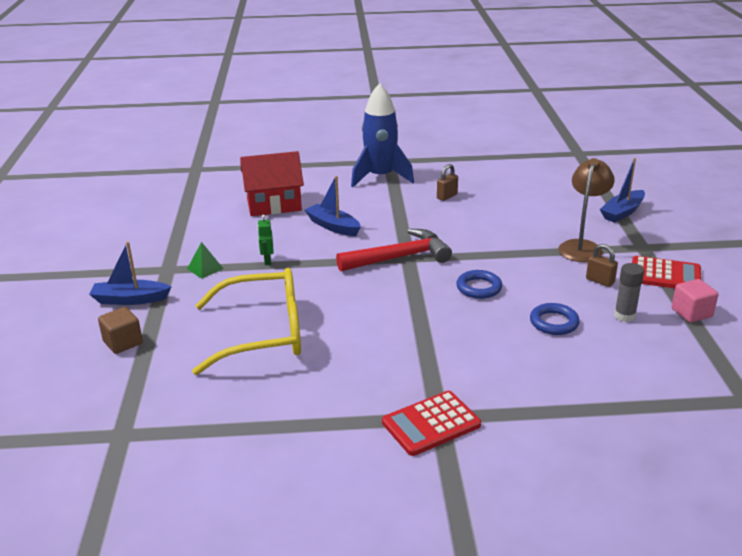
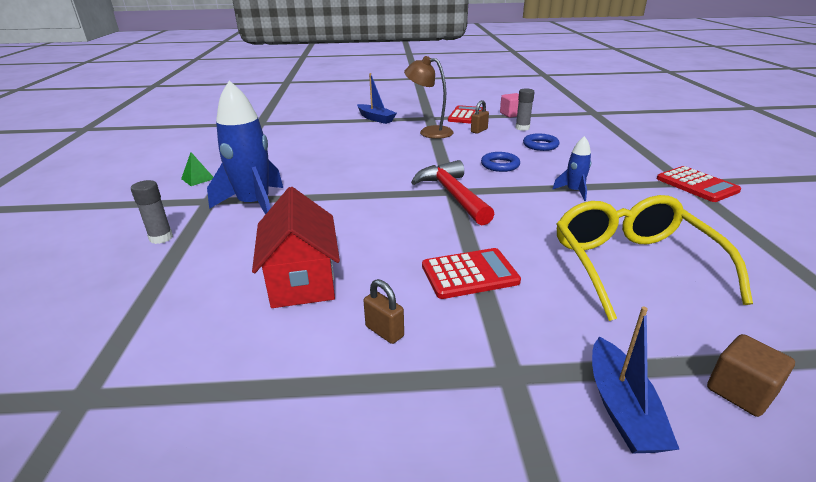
camera: 90 degrees left, 0 degrees up
(205, 268) = (500, 329): green pyramid -> green pyramid (198, 178)
(267, 261) = (469, 274): green robot -> red calculator
(333, 156) = (161, 238): none -> grey glue stick
(333, 226) = (379, 232): blue boat -> none
(409, 326) = (573, 191): none -> blue rocket
(447, 196) = (324, 172): brown padlock -> brown padlock (384, 331)

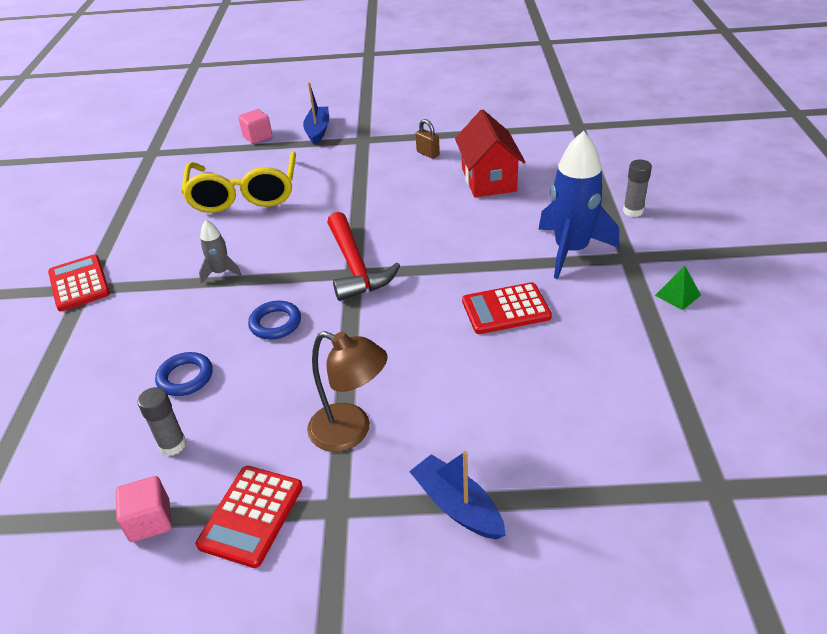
camera: 175 degrees left, 10 degrees up
(469, 274) = (366, 186): red calculator -> red calculator (506, 309)
(479, 130) = (257, 435): brown padlock -> none
(573, 191) = (221, 273): blue rocket -> grey rocket
(740, 391) = (257, 137): brown cube -> pink cube

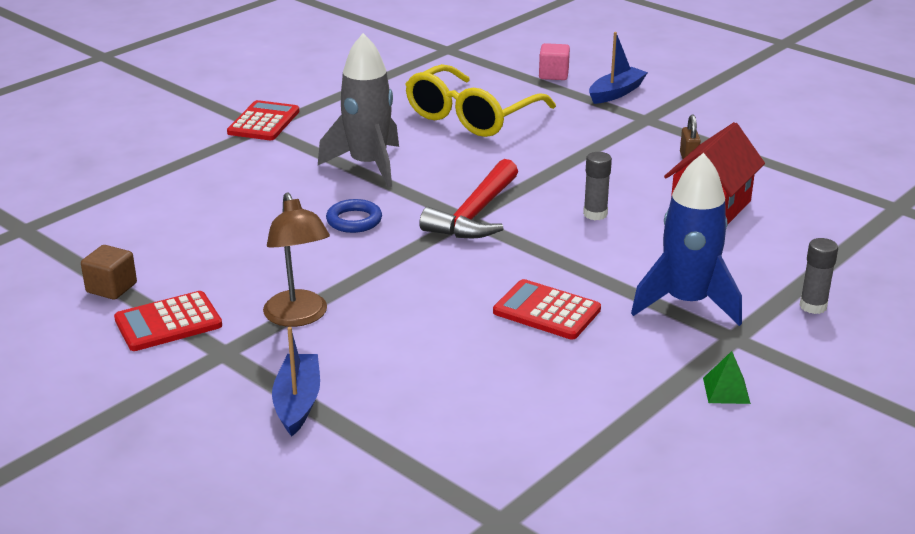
camera: 40 degrees right, 10 degrees down
(150, 521) = (111, 288): pink cube -> brown cube
(172, 445) = (181, 255): grey glue stick -> grey glue stick (595, 214)
(185, 377) = (245, 220): blue ring -> none
(221, 273) = (368, 165): grey rocket -> grey rocket, size x2.04

